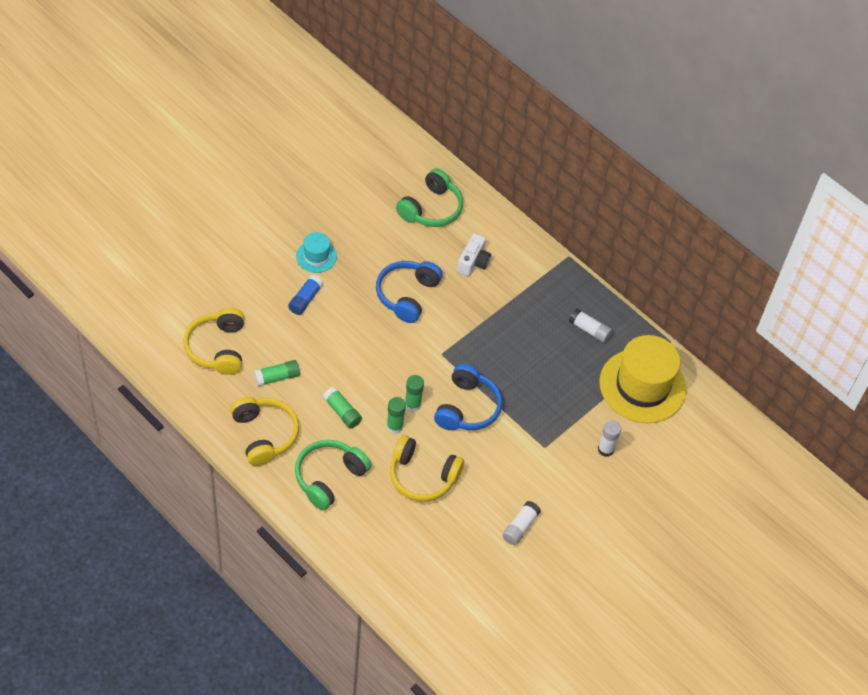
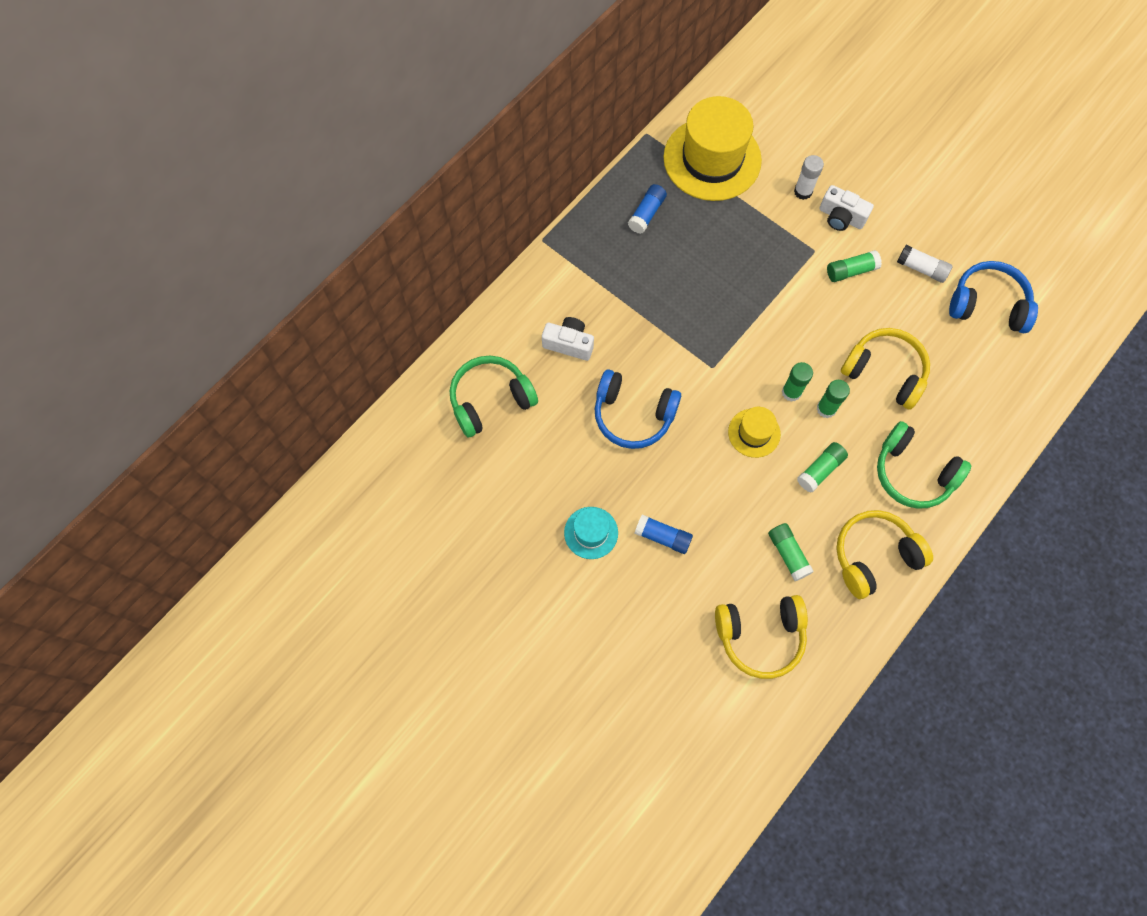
camera: 90 degrees left, 15 degrees up
(380, 372) = (754, 433): none -> yellow hat
(422, 476) = (884, 372): yellow headphones -> yellow headphones turned 75 degrees counterclockwise
(431, 209) = (490, 400): green headphones -> green headphones turned 60 degrees counterclockwise
(467, 408) = (782, 333): blue headphones -> blue headphones (988, 305)
(522, 471) = (851, 271): none -> green glue stick
(577, 474) = (841, 217): none -> white camera
(589, 330) = (646, 213): white glue stick -> blue glue stick

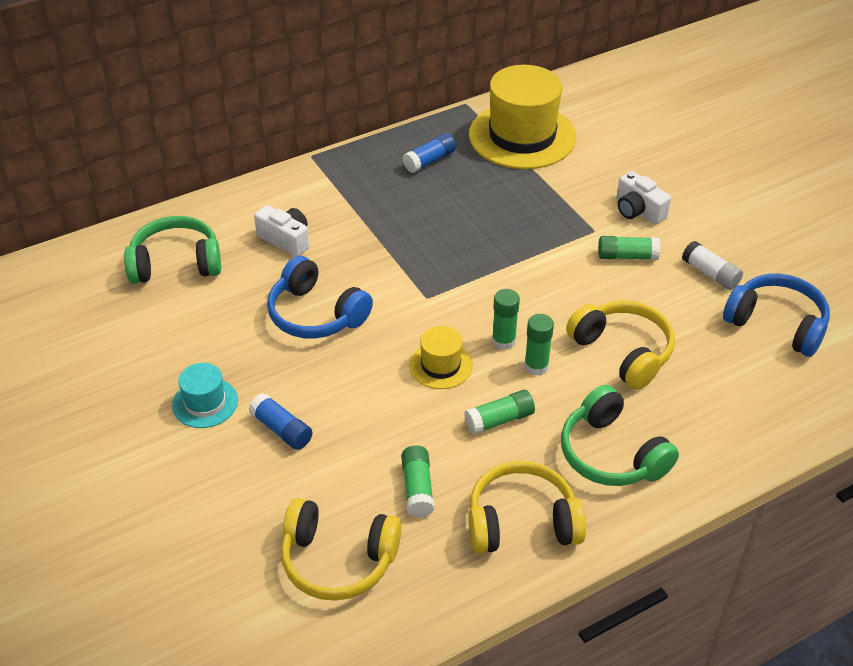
camera: 20 degrees right, 25 degrees down
(803, 191) = (606, 181): white glue stick -> none

